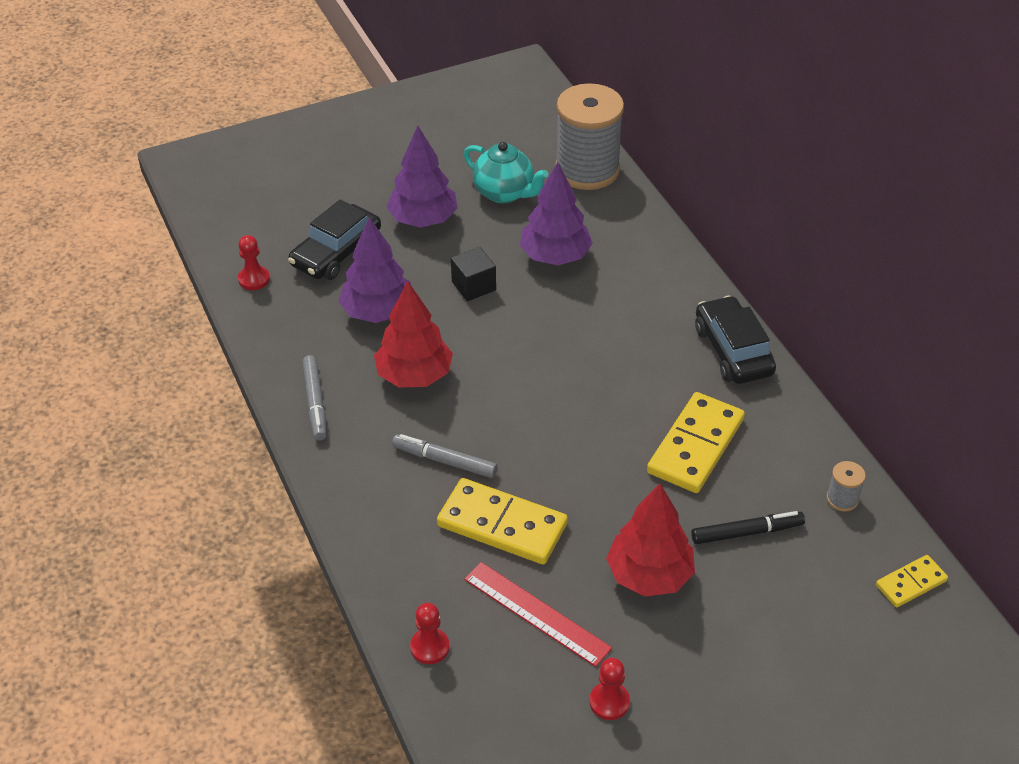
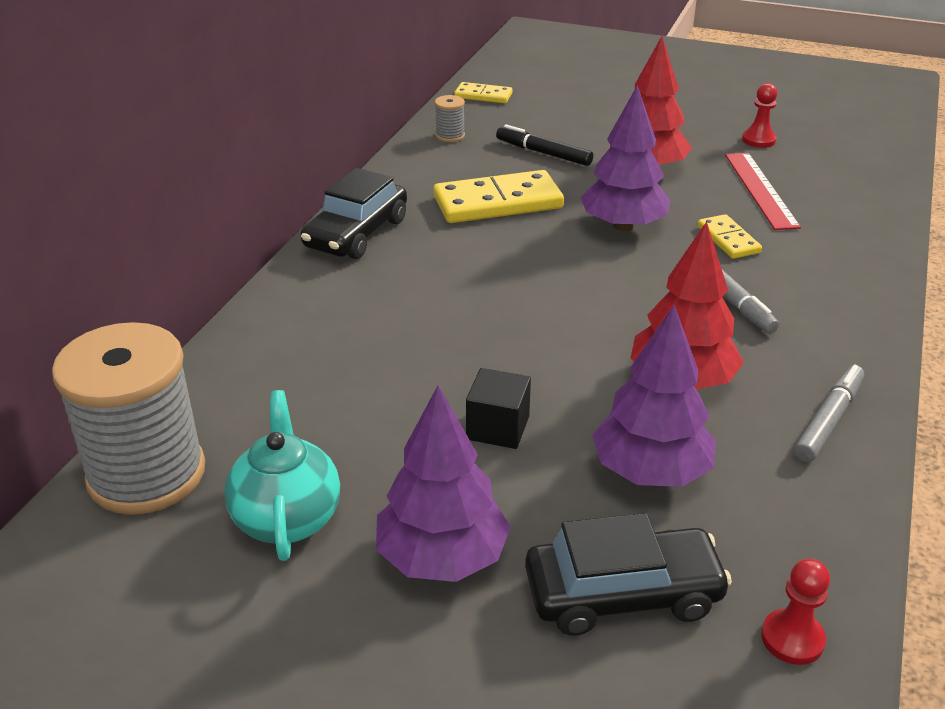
camera: 135 degrees left, 10 degrees down
(429, 647) = (869, 211): red pawn -> none
(502, 525) = (728, 239): yellow domino -> yellow domino, size x0.54
(555, 256) = (362, 400): purple tree -> purple tree (623, 226)

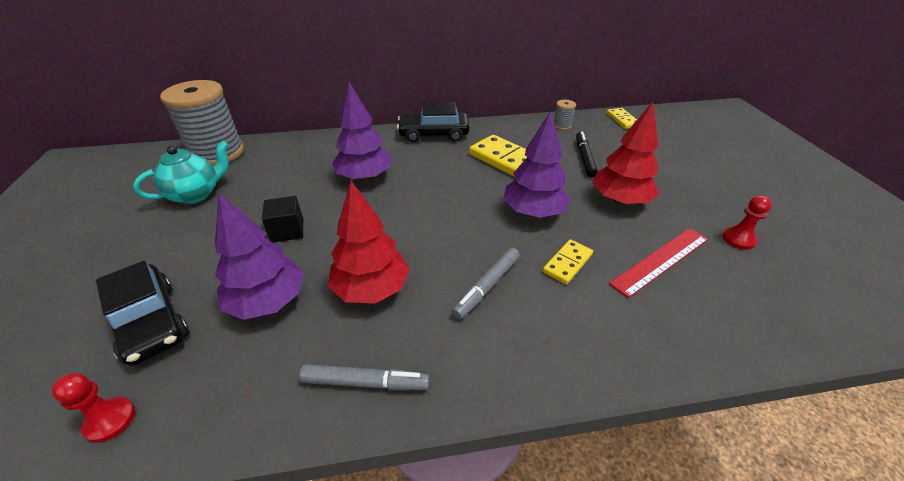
camera: 60 degrees right, 5 degrees up
(442, 557) = (174, 247): purple tree -> purple tree (364, 177)

